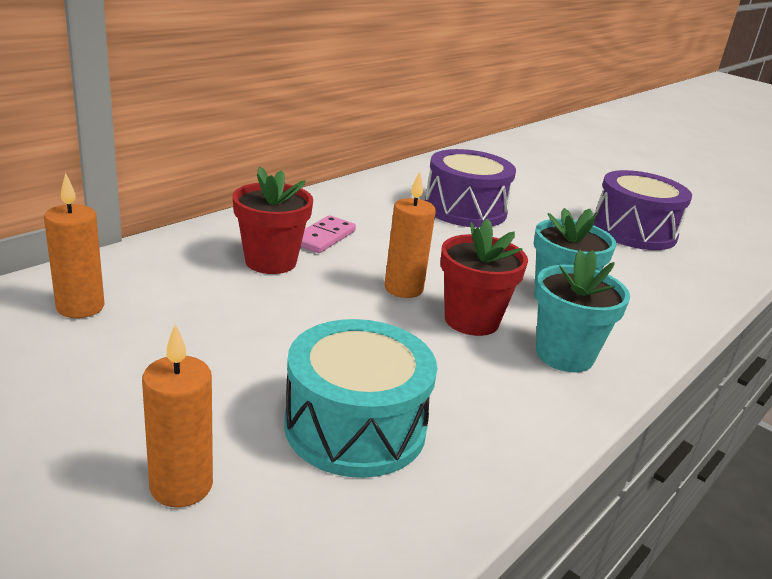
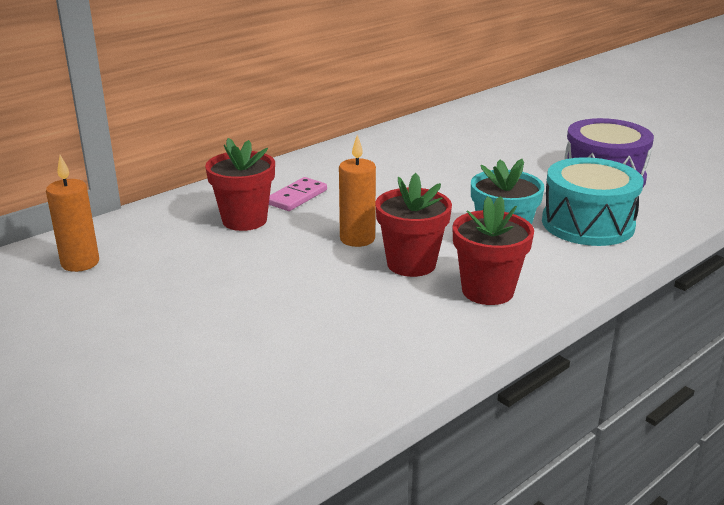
camera: 10 degrees right, 0 degrees up
(181, 486) = (138, 391): orange candle -> none
(355, 426) = (284, 349): turquoise drum -> turquoise drum (587, 224)
(465, 209) = (438, 165): purple drum -> none
(564, 355) = (487, 291): turquoise flower pot -> red flower pot

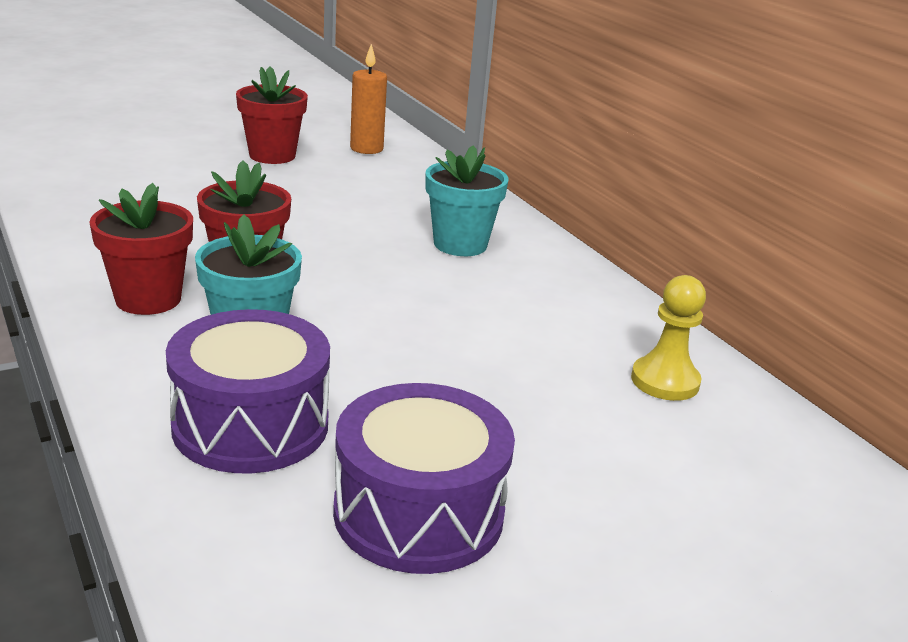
camera: 100 degrees right, 0 degrees up
(244, 220) = (412, 212): red flower pot -> red flower pot (272, 155)
(296, 197) = (460, 244): pink domino -> turquoise flower pot
(357, 239) = (328, 257): orange candle -> none
(433, 136) = (665, 381): none -> yellow pawn
(587, 224) = (250, 425): turquoise drum -> purple drum

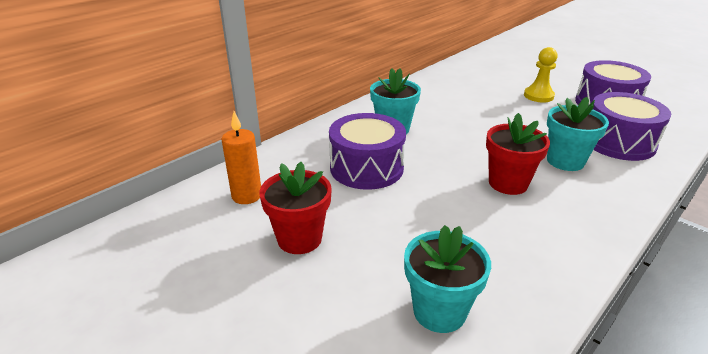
camera: 105 degrees left, 5 degrees up
(113, 180) = (439, 311): none -> turquoise flower pot
(148, 299) = (578, 204): red flower pot -> none
(368, 206) = (366, 168): none -> purple drum
(665, 381) = (468, 76): yellow pawn -> yellow pawn (538, 96)

